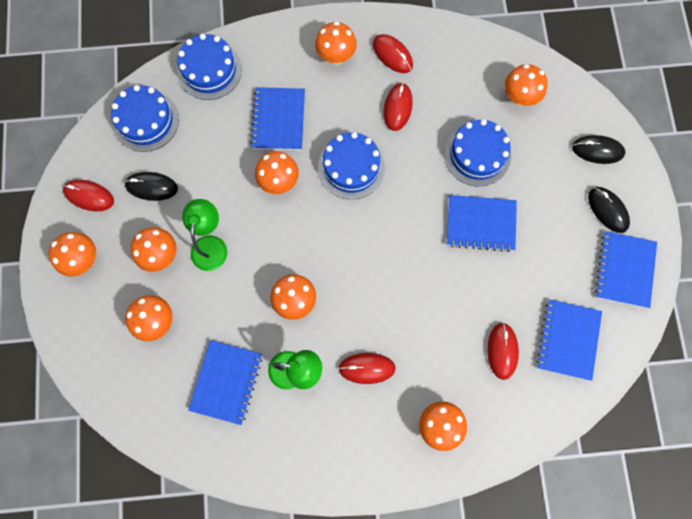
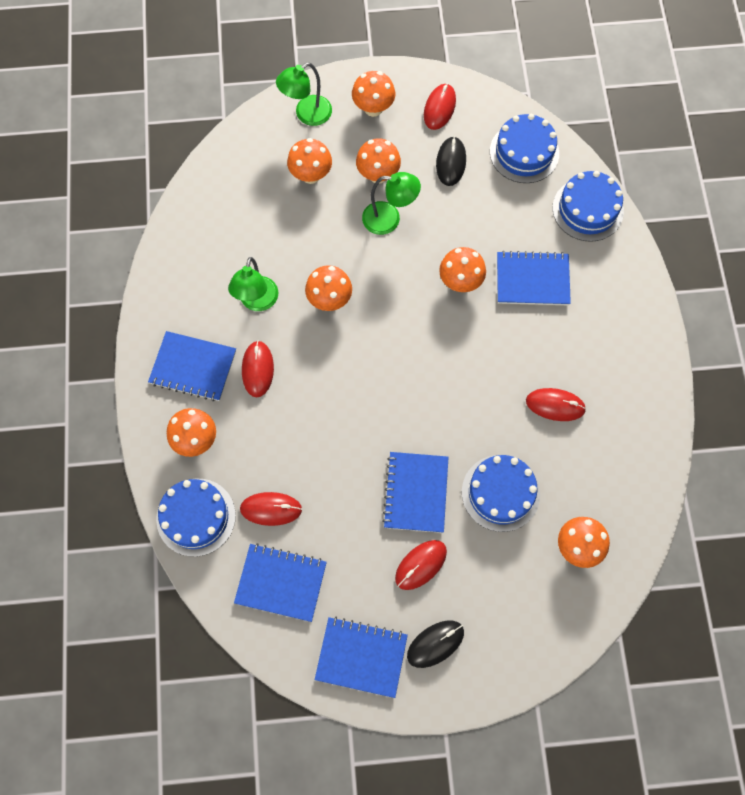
camera: 90 degrees right, 5 degrees down
(84, 327) = (307, 115): none -> green lamp
(226, 382) = (249, 239): blue notebook -> blue notebook (193, 367)
(336, 56) = (615, 338): orange mushroom -> none
(351, 167) = (479, 355): blue cake -> blue cake (196, 517)
(392, 55) = (622, 400): red mouse -> red mouse (420, 565)
(597, 150) = (512, 638): black mouse -> none

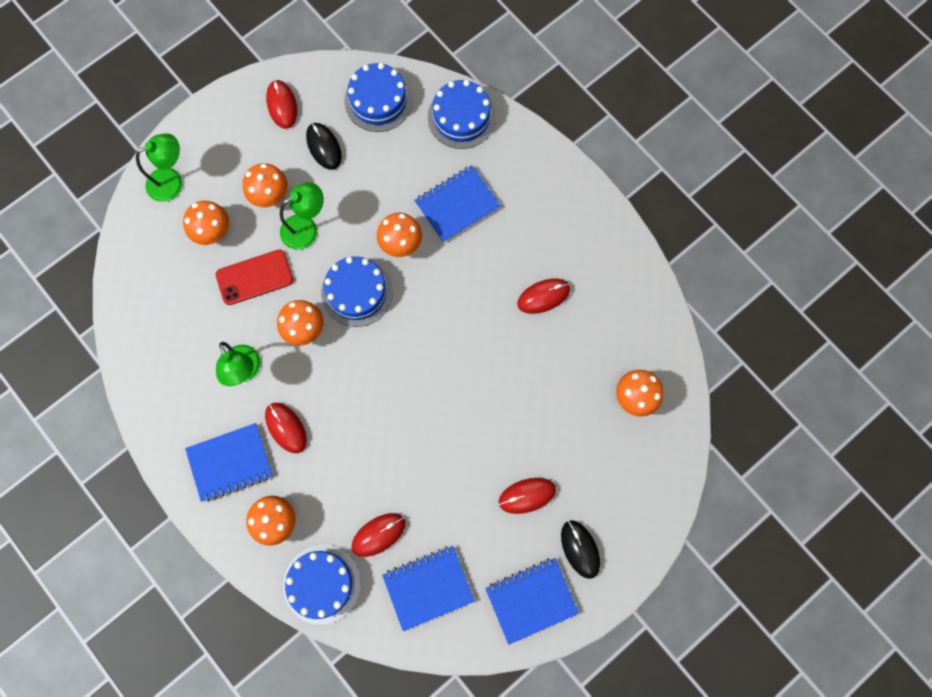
camera: 35 degrees left, 5 degrees up
(307, 115) = (172, 181): green lamp -> green lamp turned 135 degrees counterclockwise
(318, 232) = (254, 277): none -> red phone
(373, 108) = (226, 140): orange mushroom -> none
(415, 493) = (484, 441): blue notebook -> none
(420, 565) = (527, 495): red mouse -> red mouse turned 60 degrees clockwise
(435, 644) = (580, 549): black mouse -> black mouse turned 45 degrees counterclockwise
(500, 493) = (549, 395): blue cake -> blue cake (357, 292)

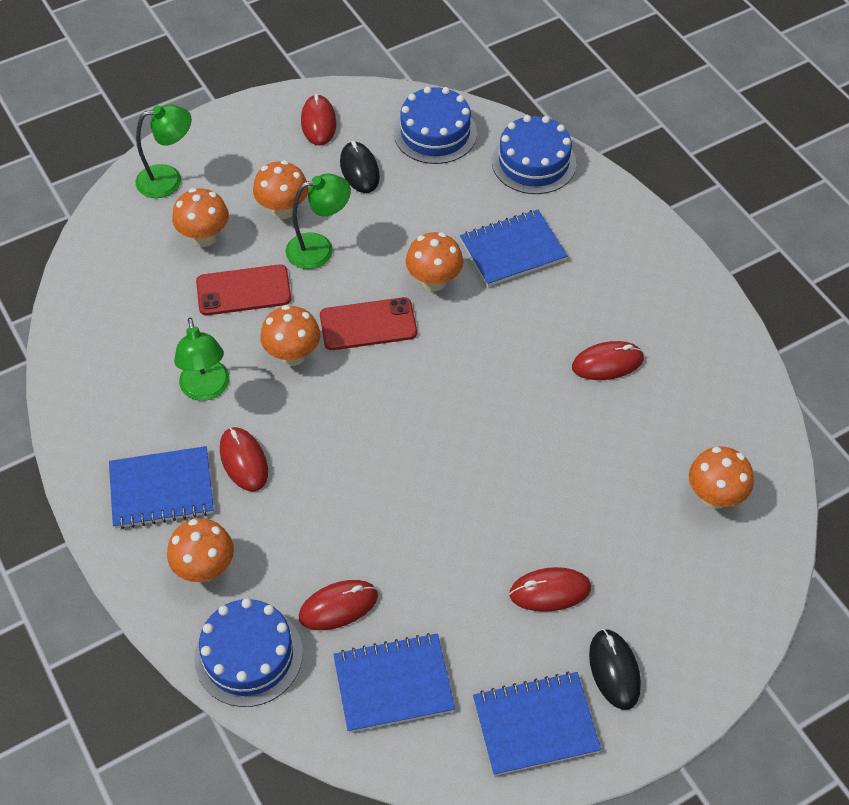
camera: 10 degrees right, 20 degrees down
(357, 292) = (368, 324): blue cake -> red phone

